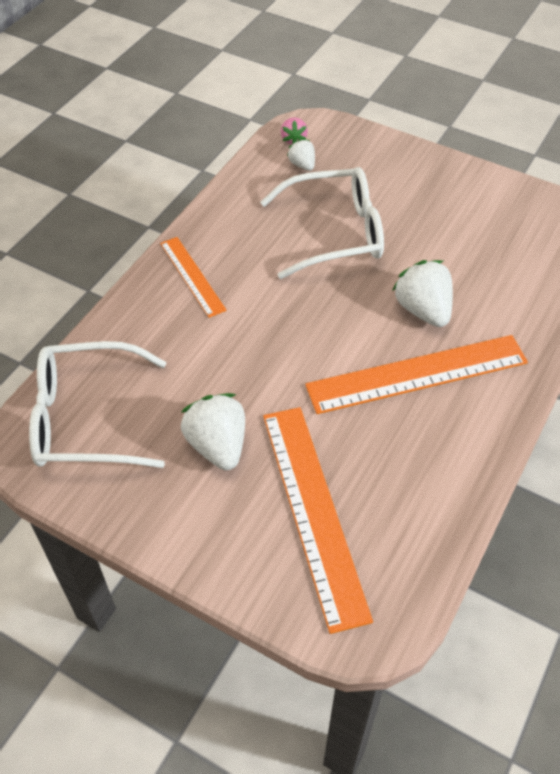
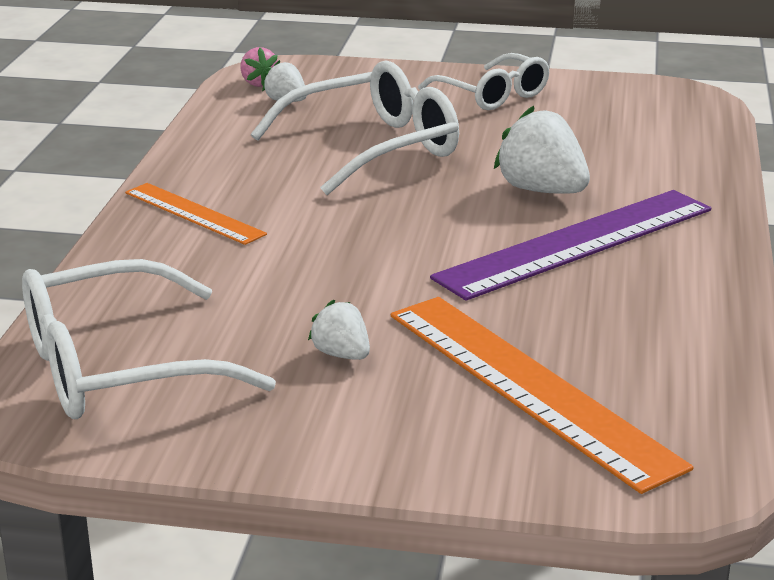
camera: 20 degrees left, 25 degrees down
(217, 445) = (342, 355): white strawberry -> white strawberry, size x0.55
(417, 374) = (576, 243): orange ruler -> purple ruler
(444, 190) = (492, 95): none -> white glasses

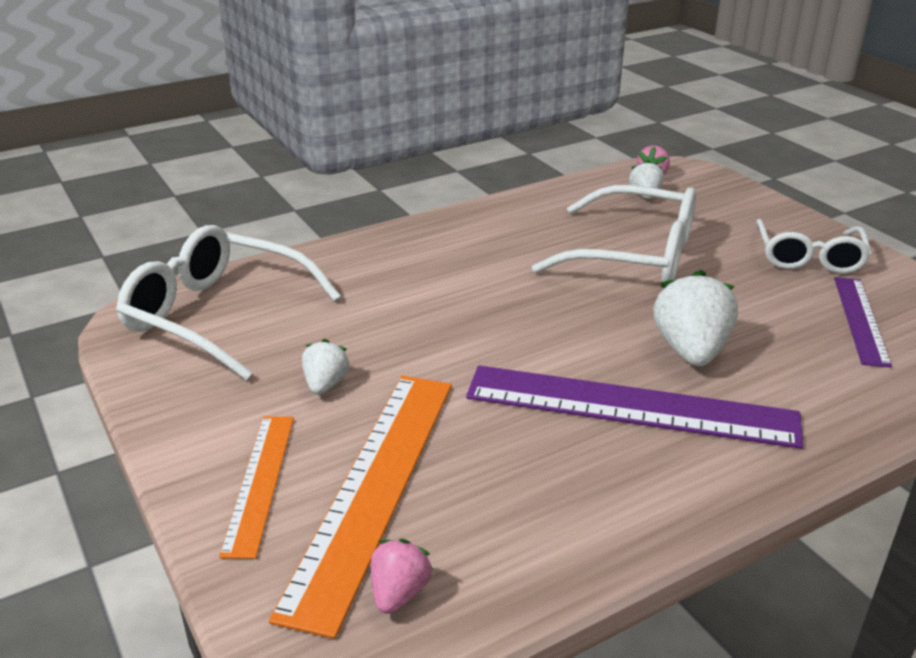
camera: 50 degrees right, 5 degrees up
(194, 213) = (439, 244): orange ruler -> orange ruler (259, 482)
(599, 120) = (860, 320): none -> purple ruler
(673, 424) = (399, 593): none -> pink strawberry

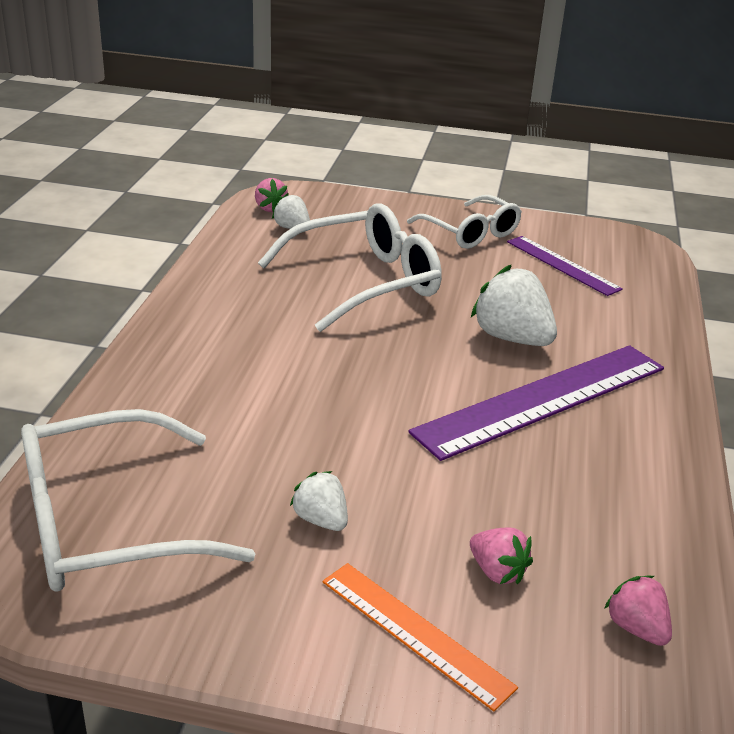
camera: 50 degrees left, 0 degrees up
(373, 487) = (497, 571): orange ruler -> pink strawberry

